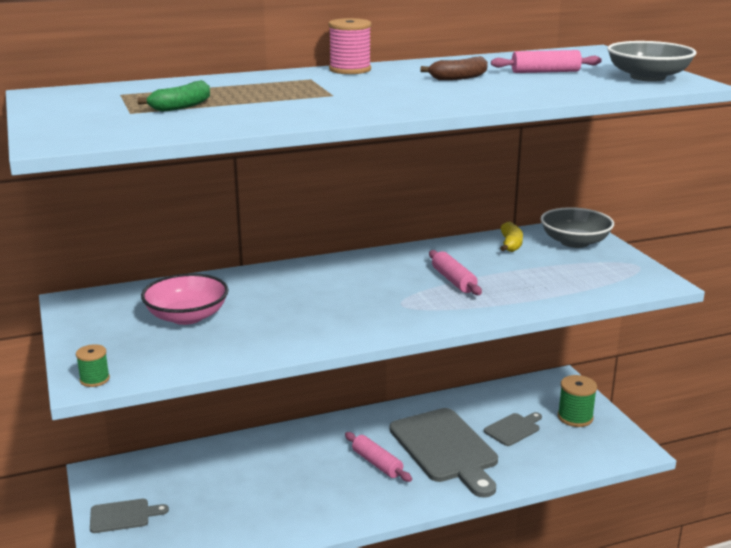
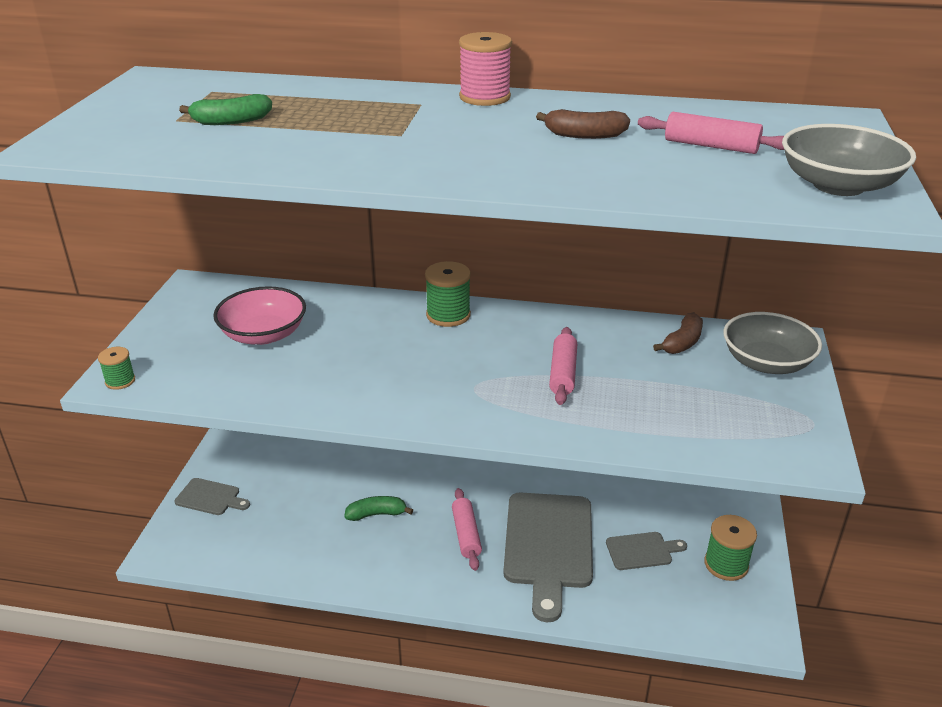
camera: 30 degrees right, 10 degrees up
(290, 475) = (376, 514): none -> green banana
(326, 268) = (448, 315): none -> green spool
(510, 244) = (682, 342): yellow banana -> brown banana

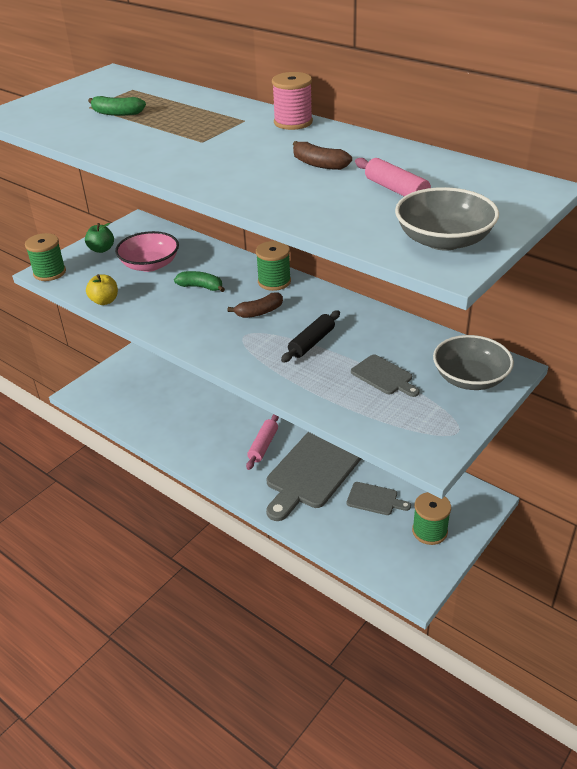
camera: 30 degrees right, 5 degrees up
(120, 381) = (49, 273): green spool -> green spool, size x1.70
(173, 331) = (101, 249): none -> green apple
(210, 497) = (127, 369): grey cutting board -> grey cutting board (384, 376)
(242, 397) = (104, 301): none -> yellow apple
(376, 514) = (216, 413): green banana -> green banana (201, 287)
(563, 373) = (311, 342): pink rolling pin -> black rolling pin
(682, 342) = (420, 345): brown banana -> brown banana (259, 312)

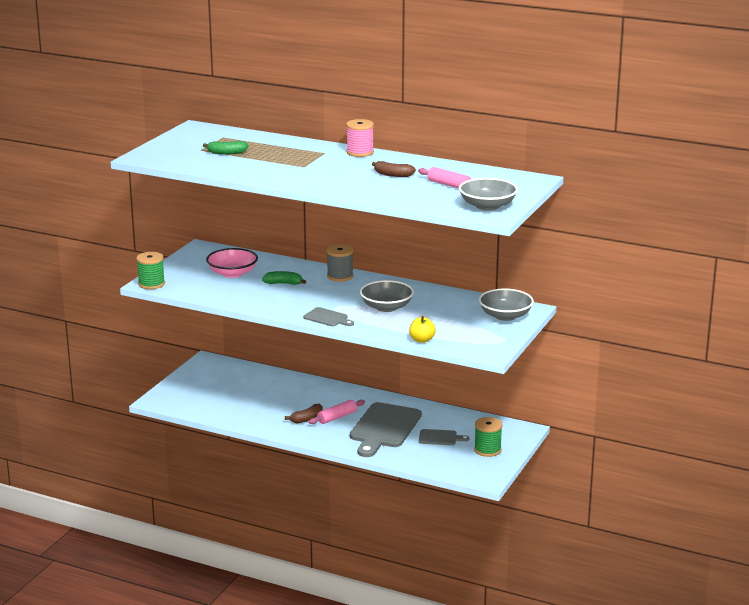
camera: 15 degrees left, 15 degrees down
(101, 249) = (184, 267): green apple -> none
(104, 301) = (211, 297): yellow apple -> yellow apple (421, 340)
(259, 312) = (338, 294): brown banana -> brown banana (307, 419)
(263, 445) = (337, 417): pink rolling pin -> pink rolling pin turned 45 degrees clockwise
(274, 282) = (340, 276): green spool -> grey spool
(311, 342) = (386, 307): black rolling pin -> grey bowl
(384, 376) = (446, 320): grey cutting board -> grey cutting board (327, 318)

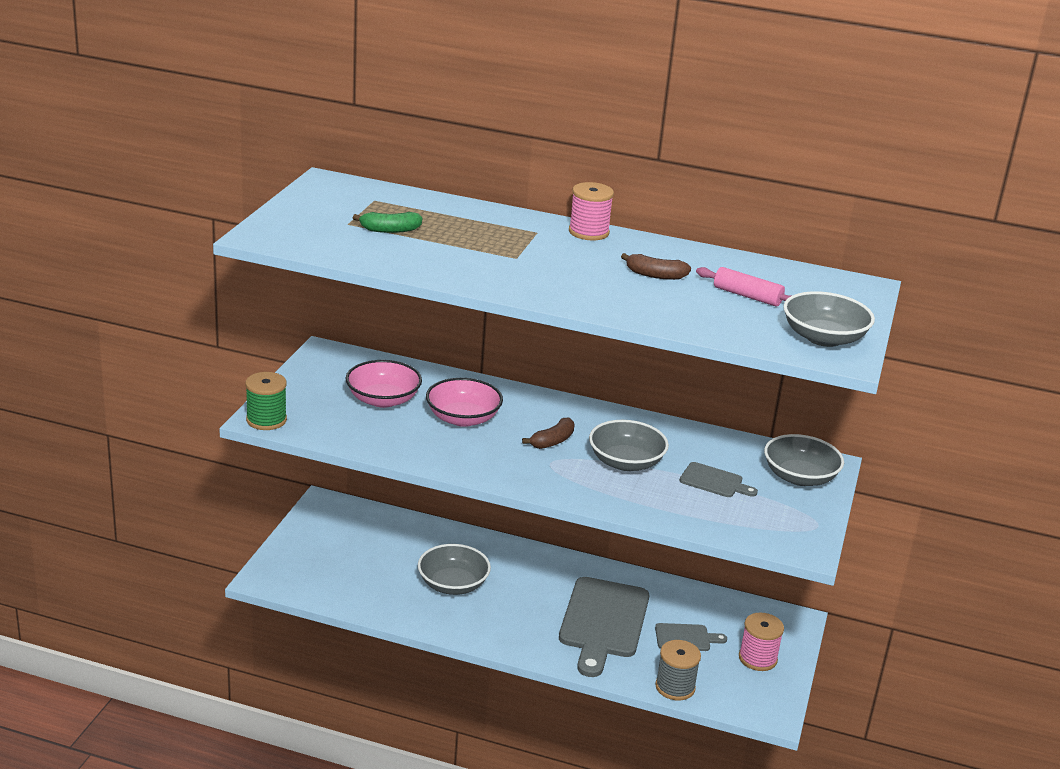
camera: 10 degrees left, 5 degrees up
(283, 283) = (463, 418): green banana -> pink bowl
(285, 406) = (453, 584): none -> grey bowl
(307, 419) = (489, 607): brown banana -> brown banana (552, 441)
(327, 318) = (546, 484): grey cutting board -> grey cutting board (714, 481)
(337, 417) = (532, 603): pink rolling pin -> none
(340, 276) = (540, 405): grey spool -> grey spool (675, 687)
(421, 340) = (698, 525): yellow apple -> none
(487, 450) = (757, 658): green spool -> pink spool

